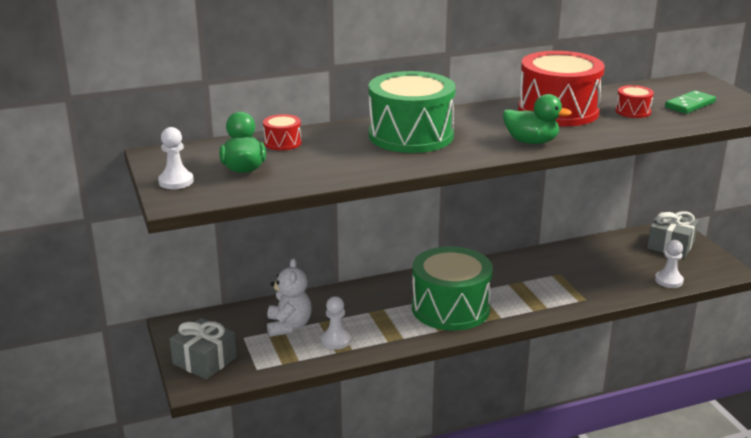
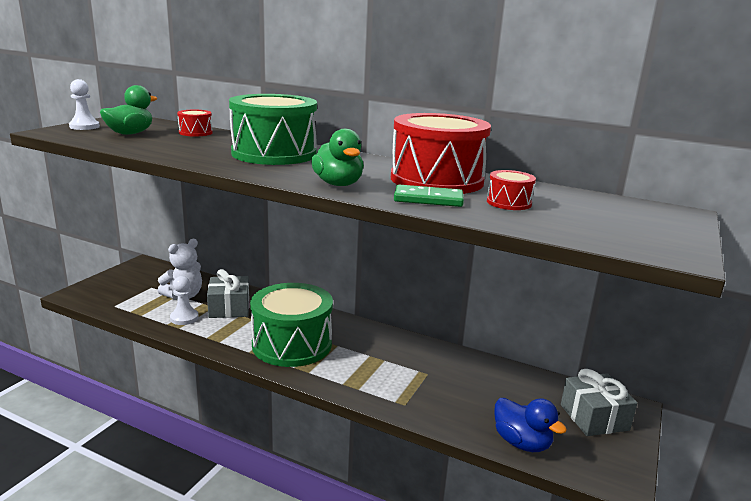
camera: 45 degrees right, 5 degrees down
(204, 360) = (108, 286): grey gift -> grey gift (229, 308)
(668, 280) = (521, 443): white pawn -> blue duck
(689, 105) = (594, 220): green domino -> green domino (428, 199)

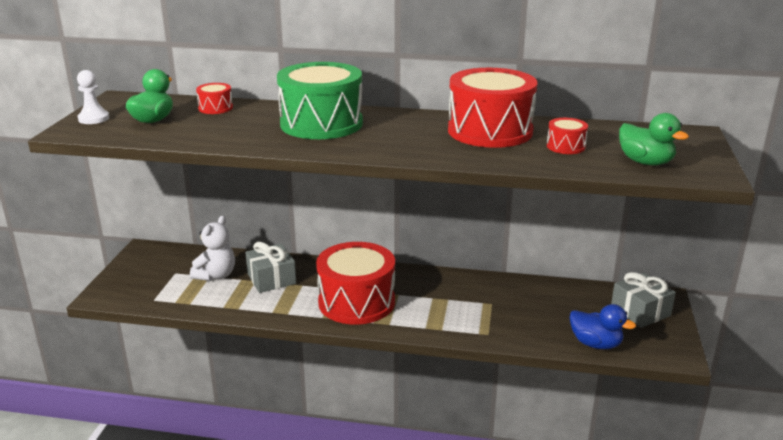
camera: 15 degrees left, 5 degrees up
(184, 318) = (235, 298): white pawn -> none
(292, 344) = (356, 302): green drum -> red drum
(338, 184) = (415, 151): green duck -> green duck (645, 162)
(428, 199) = (502, 154): green domino -> none

